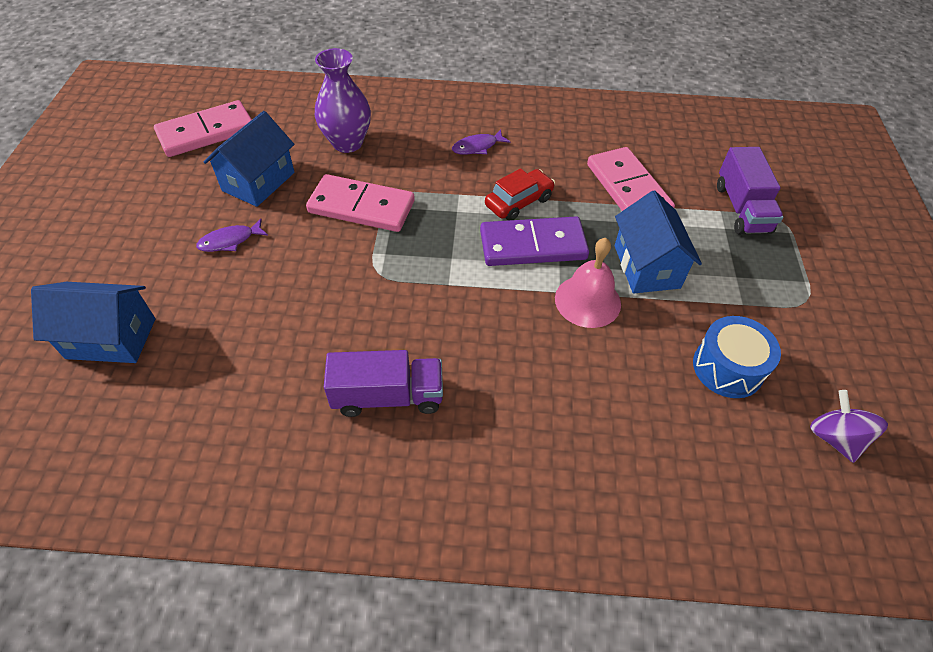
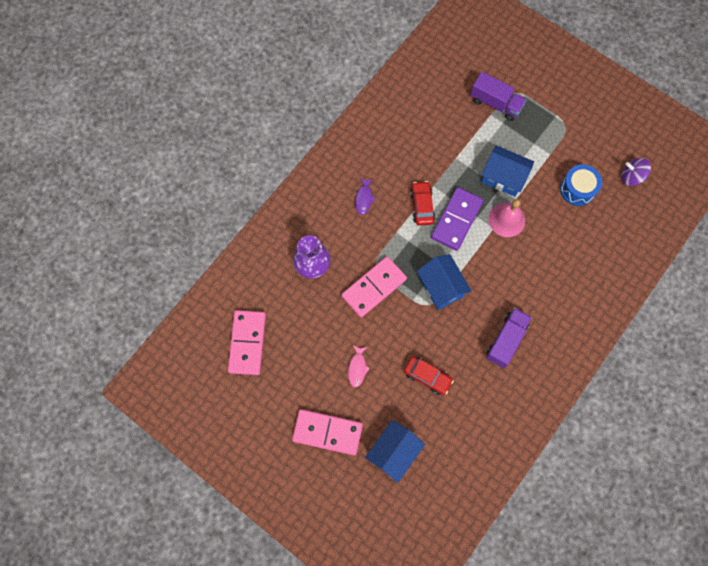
camera: 55 degrees left, 20 degrees up
(230, 241) = (357, 368): purple fish -> pink fish
(258, 181) = (316, 332): blue house -> blue house (441, 287)
(261, 322) = (427, 376): none -> red car
(628, 188) = (447, 145): pink domino -> pink domino (327, 432)

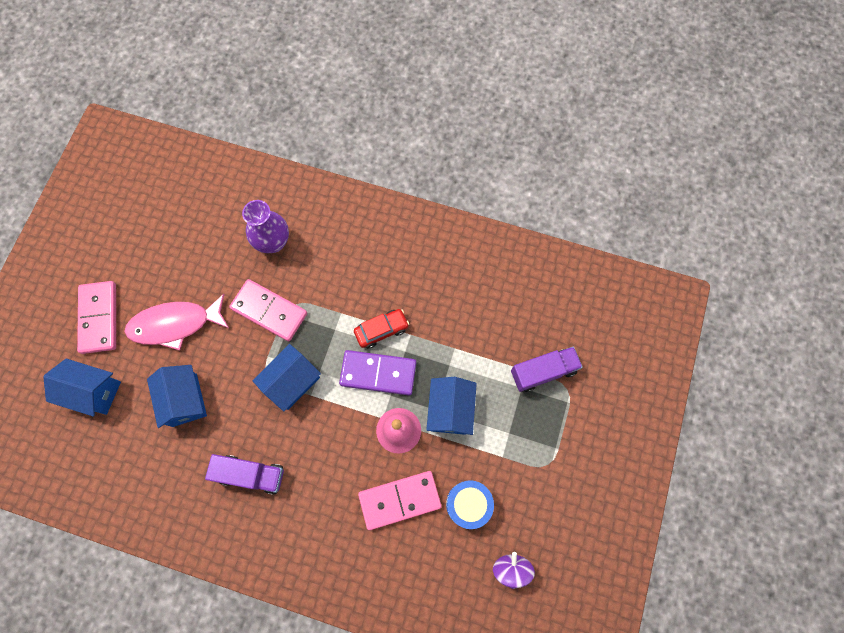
camera: 70 degrees right, 0 degrees up
(247, 343) = (173, 209): pink domino -> pink domino (399, 500)
(357, 368) = (175, 324): pink fish -> pink fish, size x2.14
(364, 198) = (369, 266): purple fish -> none
(427, 376) = (185, 400): red car -> blue house
(495, 103) = (543, 372): purple truck -> purple truck turned 120 degrees counterclockwise

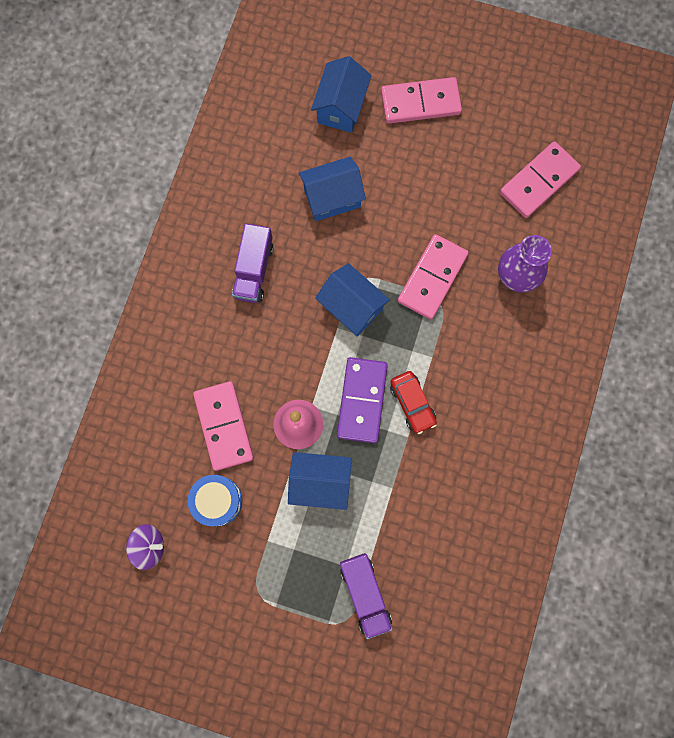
camera: 90 degrees right, 5 degrees up
(175, 324) = (415, 180): pink fish -> none
(187, 220) = (538, 181): none -> pink domino

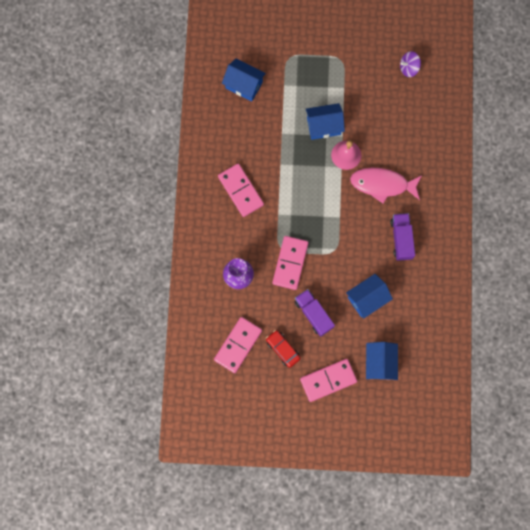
camera: 165 degrees right, 0 degrees up
(217, 501) = (379, 101): blue drum -> none
(224, 426) = (388, 142): pink domino -> pink domino (240, 191)
(255, 361) = (382, 184): none -> pink fish
(352, 307) = (334, 232): blue house -> blue house (244, 85)
(362, 400) = (313, 178): purple domino -> none
(365, 593) = (282, 74): purple truck -> purple truck (313, 314)
(412, 403) = (282, 184): red car -> red car (282, 349)

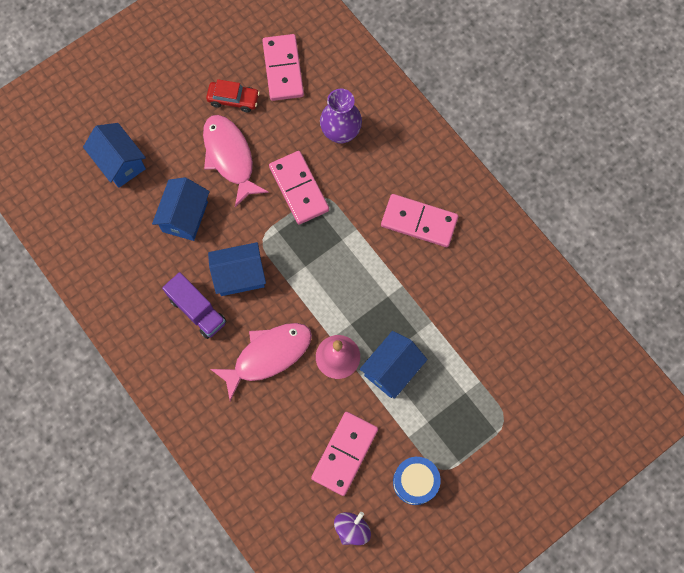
camera: 140 degrees right, 5 degrees down
(244, 85) = (524, 343): blue house -> blue house (239, 275)
(313, 314) = (230, 157): purple truck -> pink fish
(328, 380) = (161, 106): pink domino -> pink domino (345, 454)
(359, 64) = (415, 482): none -> blue drum

